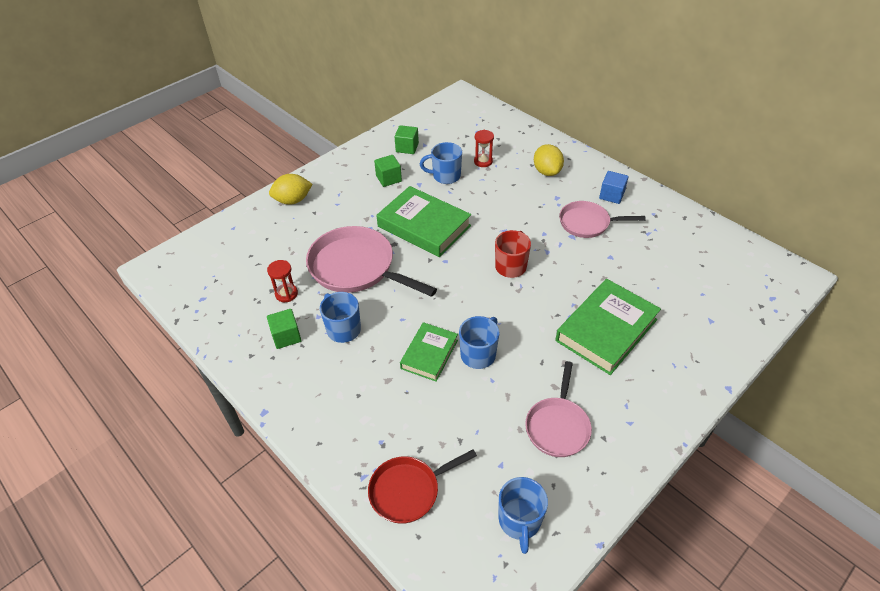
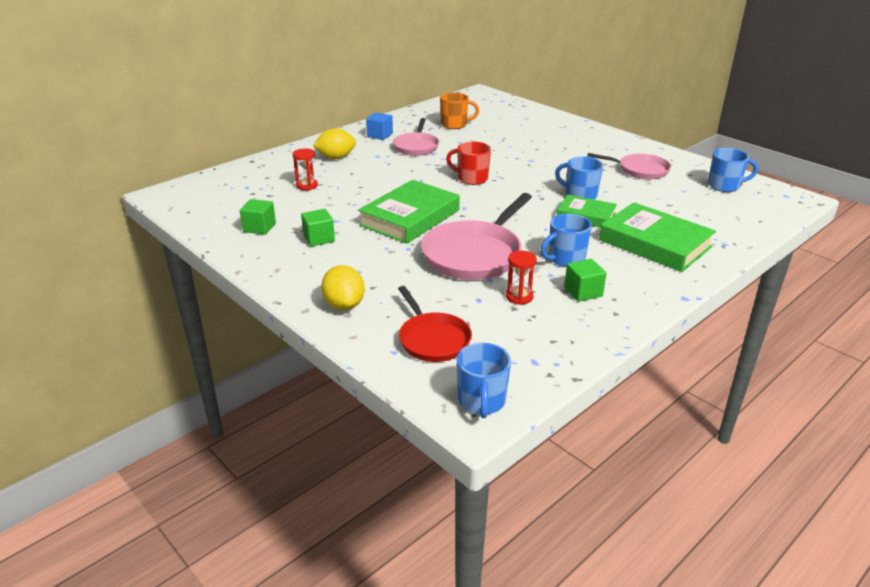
camera: 90 degrees left, 15 degrees down
(409, 490) = (725, 224): red pan -> red pan (432, 339)
(445, 176) = (326, 205): blue mug -> blue mug (481, 401)
(606, 330) = (542, 149): green book -> green book (654, 243)
(662, 252) = (455, 125): none -> orange mug

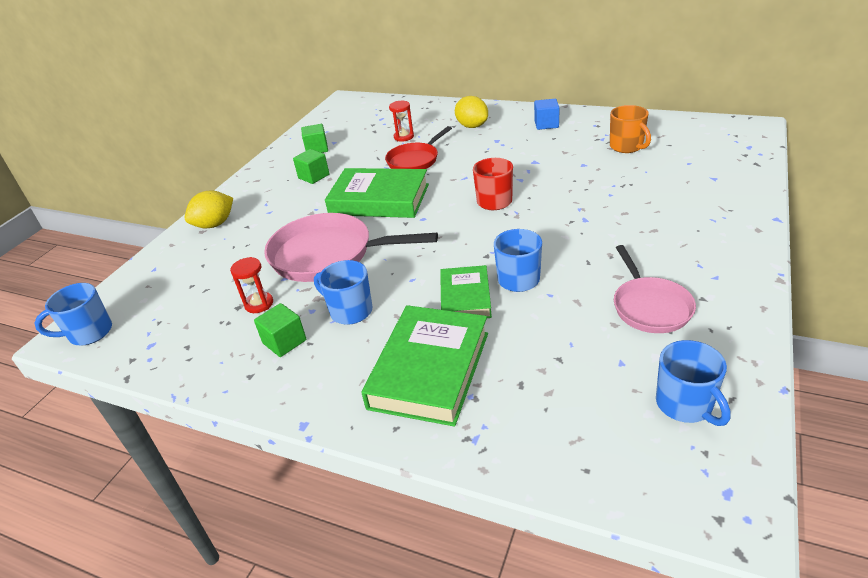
camera: 70 degrees right, 5 degrees up
(416, 146) = (541, 149): pink pan -> none
(432, 339) = (175, 280): red pan -> red pan (415, 160)

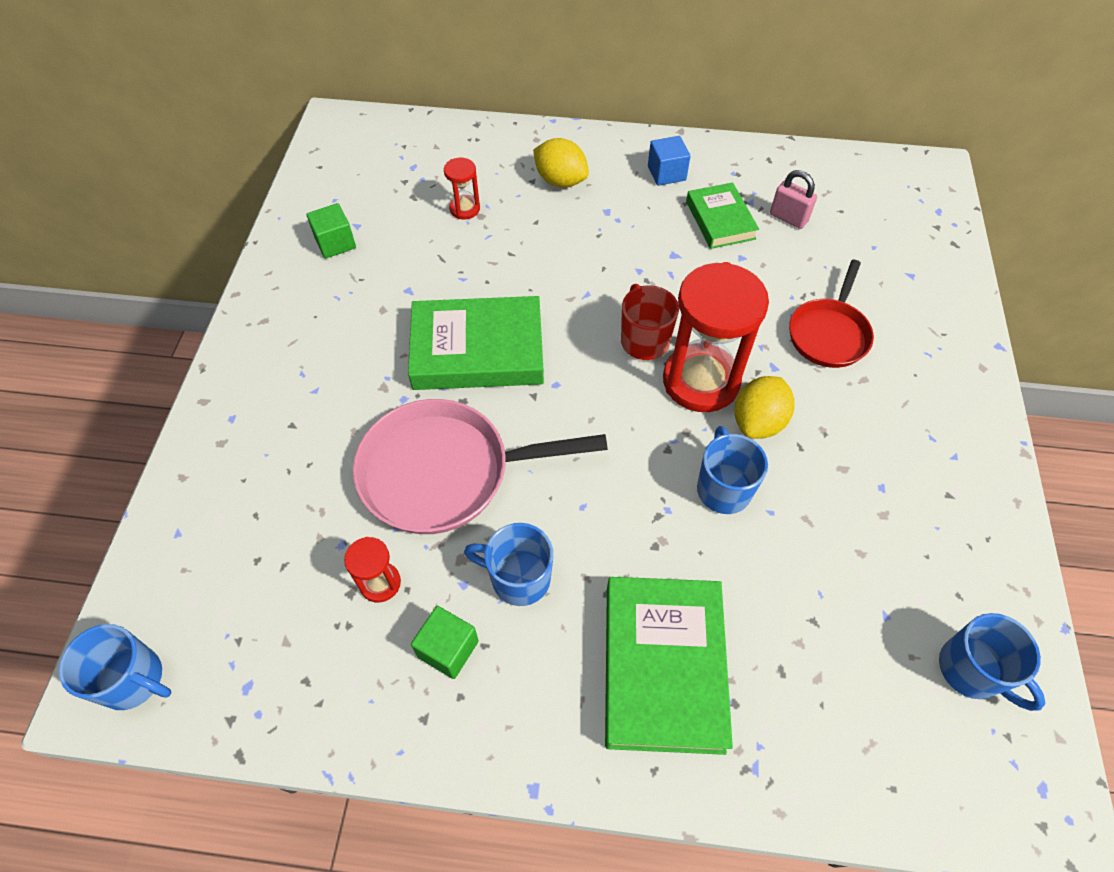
camera: 20 degrees left, 20 degrees up
(89, 333) = (134, 680): blue mug -> blue mug turned 120 degrees counterclockwise
(215, 224) = (236, 426): yellow lemon -> yellow lemon (758, 422)
(314, 176) = (355, 306): green cube -> none
(415, 160) = (501, 261): red pan -> red pan (829, 333)
(465, 297) = (666, 532): green book -> green book (720, 220)
(526, 223) = (701, 381): none -> red hourglass
(627, 147) = (788, 218): orange mug -> pink padlock
(649, 306) = (894, 517): pink pan -> none

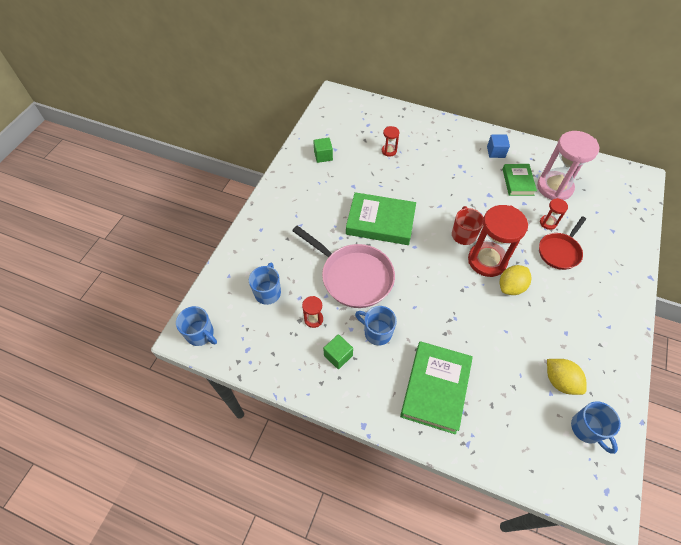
camera: 15 degrees right, 0 degrees up
(445, 472) = (353, 276): pink pan -> pink pan turned 150 degrees counterclockwise
(560, 181) = (440, 146): yellow lemon -> yellow lemon (560, 381)
(723, 488) = (485, 314): blue mug -> blue mug (268, 292)
(788, 218) = (554, 187): pink padlock -> pink hourglass
(794, 285) = (548, 223): none -> red hourglass

